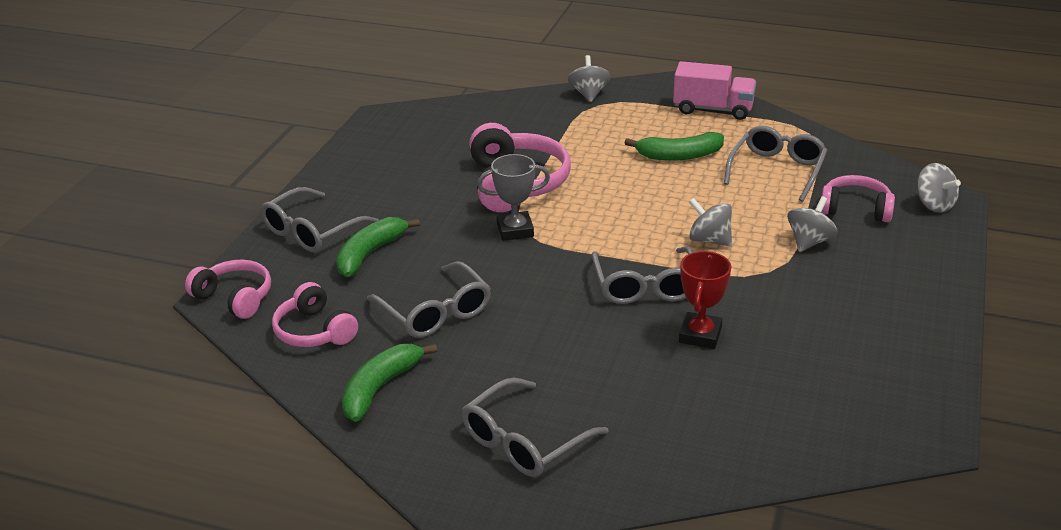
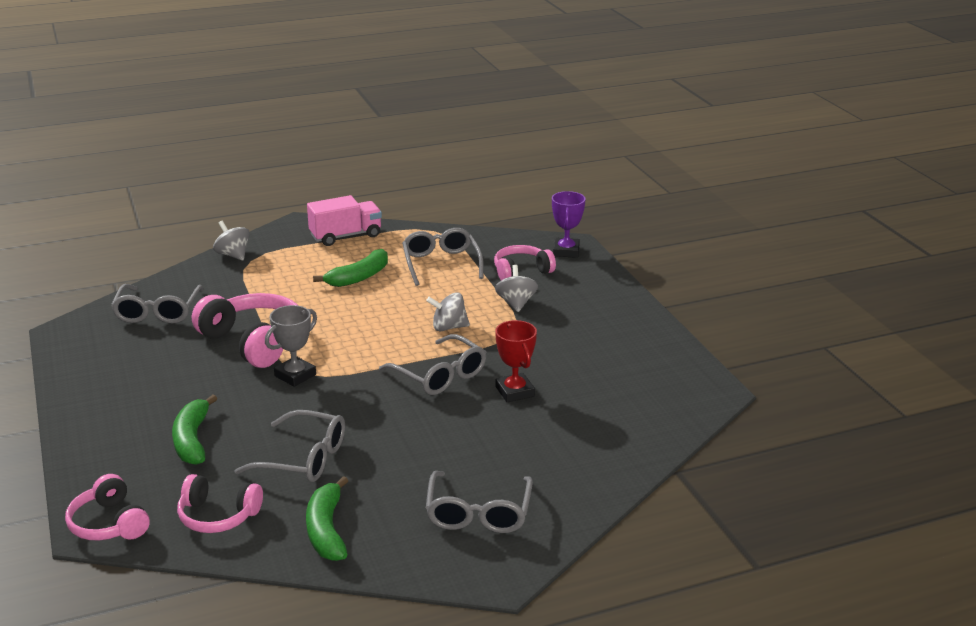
camera: 40 degrees left, 5 degrees down
(235, 298) = (109, 523): pink headphones -> pink headphones turned 120 degrees counterclockwise
(311, 231) = (115, 444): grey glasses -> grey glasses (157, 312)
(933, 205) = (566, 251): grey spinning top -> purple trophy

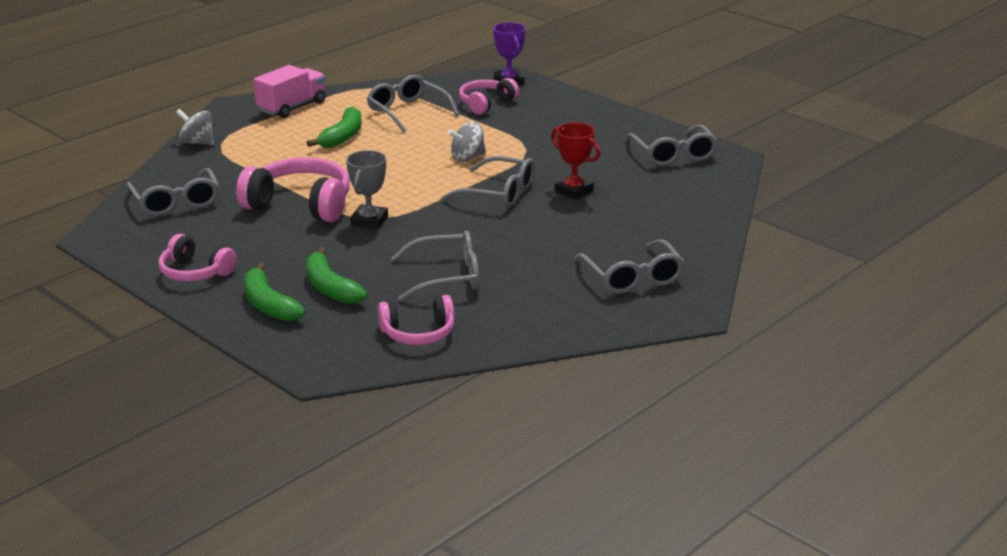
camera: 25 degrees left, 0 degrees up
(109, 523) = (326, 363): pink headphones -> pink headphones (195, 272)
(326, 530) = (522, 319): green banana -> green banana (268, 304)
(516, 303) = (507, 128): grey spinning top -> none
(655, 374) = (673, 154): none -> grey glasses

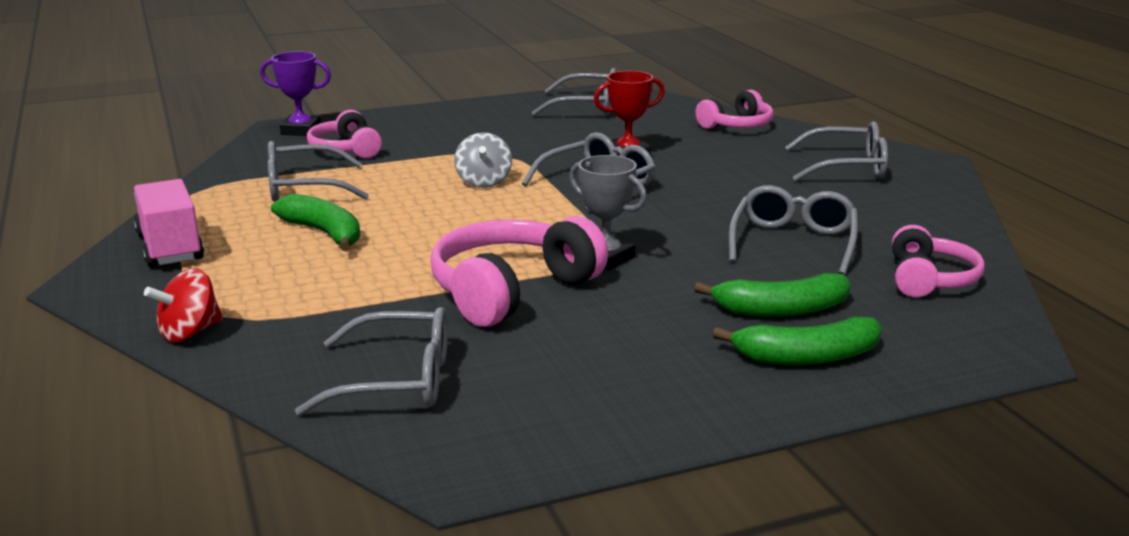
camera: 65 degrees left, 5 degrees down
(195, 272) = (666, 398): pink headphones -> pink headphones (737, 126)
(197, 143) = (189, 332): grey spinning top -> red spinning top

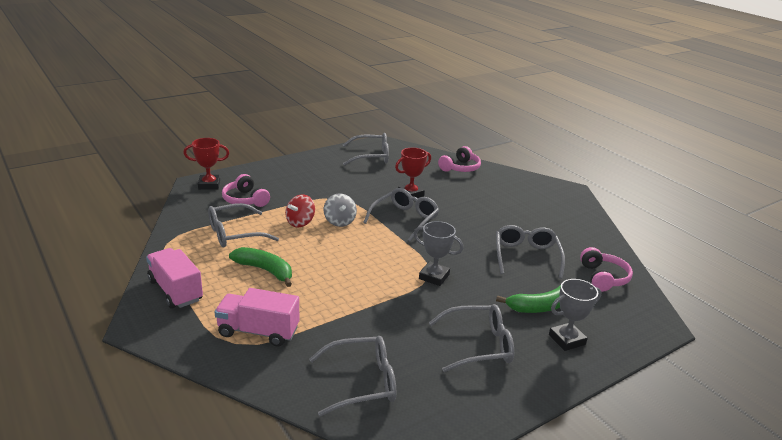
camera: 15 degrees left, 5 degrees up
(189, 332) = (223, 359): red spinning top -> red spinning top (300, 222)
(266, 304) = (258, 331): none -> pink truck
(301, 130) = (209, 185): purple trophy -> red trophy
(511, 291) = (394, 307): pink headphones -> none
(807, 357) = (567, 339): green banana -> grey trophy
(847, 167) = (530, 197): grey glasses -> grey glasses (479, 345)

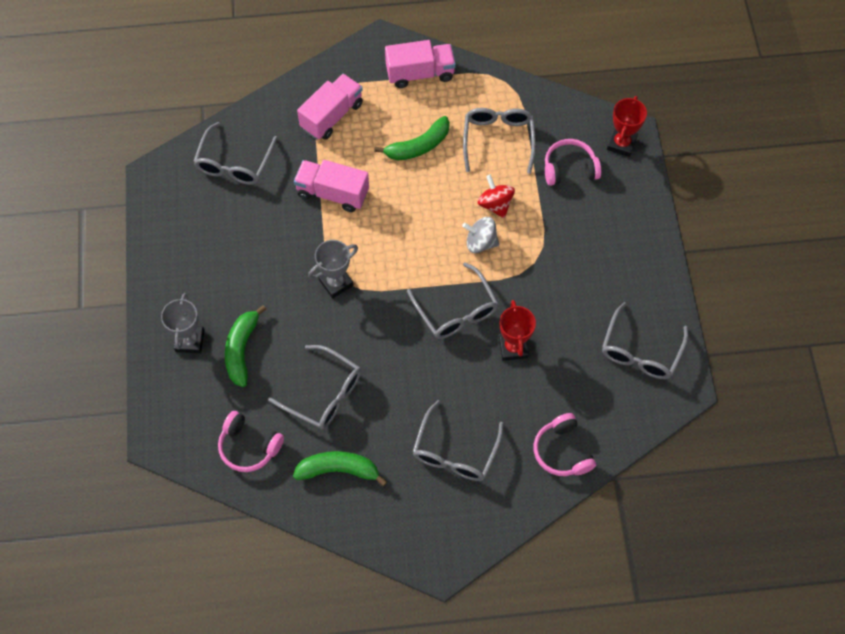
camera: 120 degrees right, 35 degrees up
(349, 304) = (332, 193): none -> pink truck
(479, 345) = (224, 265): grey glasses -> grey glasses (455, 452)
(567, 236) = (338, 470): none -> green banana

